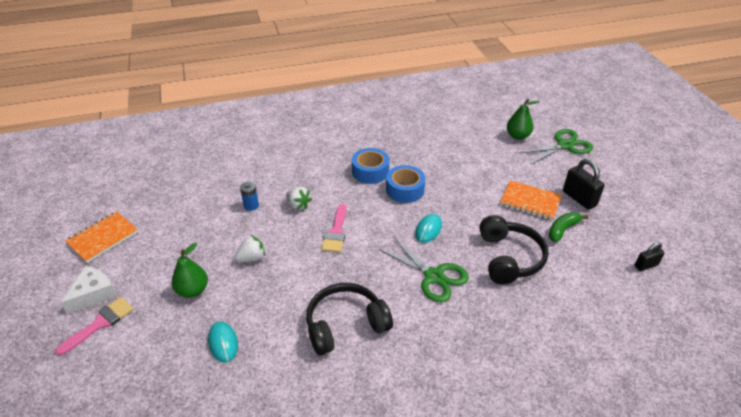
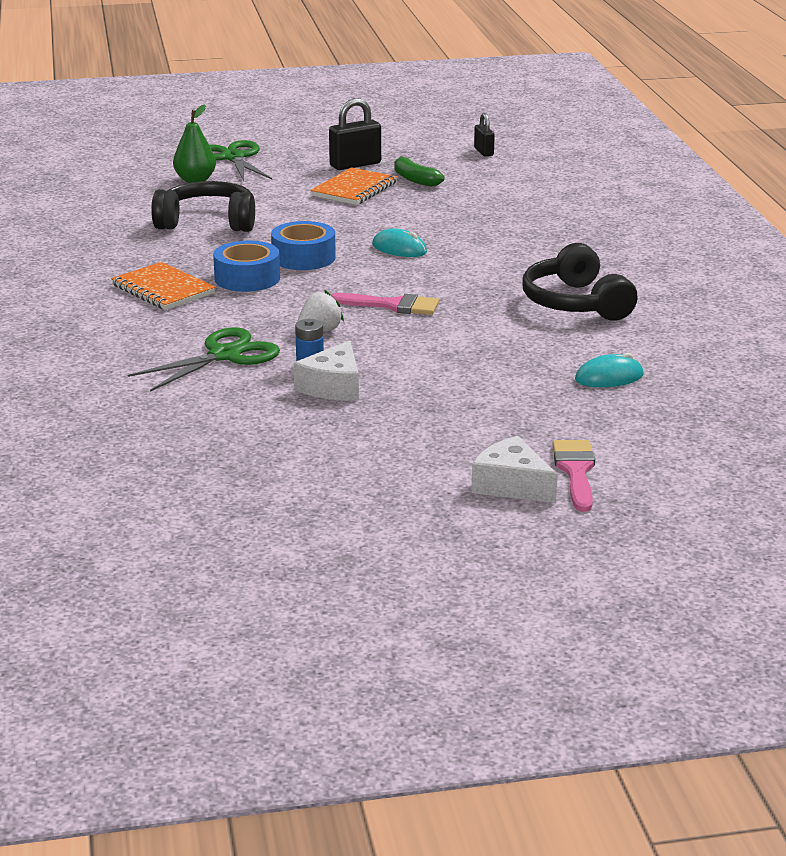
camera: 85 degrees left, 15 degrees down
(100, 323) = (576, 471): pink brush -> pink brush turned 45 degrees clockwise
(103, 238) = (368, 494): orange notebook -> orange notebook (163, 289)
(193, 290) = (508, 404): green pear -> none
(226, 216) = (333, 386): none -> white cheese
(251, 258) = (440, 363): white strawberry -> none
(433, 276) = (492, 251): green scissors -> green scissors (225, 355)
(509, 258) = (463, 211): black headphones -> black headphones (207, 222)

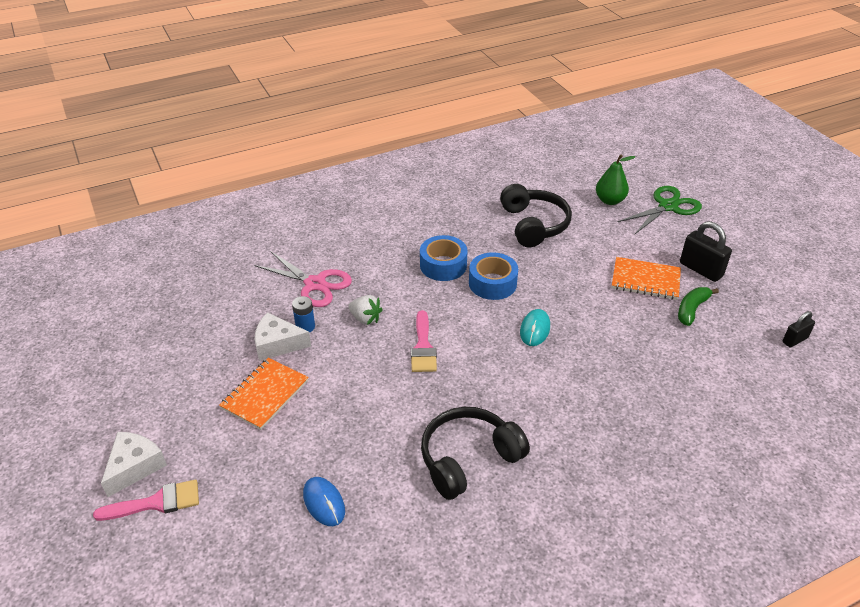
camera: 75 degrees right, 15 degrees up
(163, 289) = (410, 234): orange notebook -> orange notebook (265, 395)
(225, 355) = (315, 284): green scissors -> pink scissors
(609, 377) = (324, 503): turquoise mouse -> blue mouse

